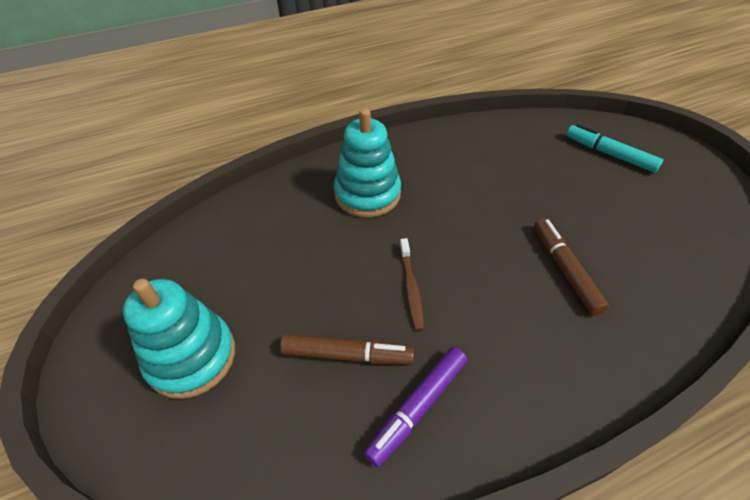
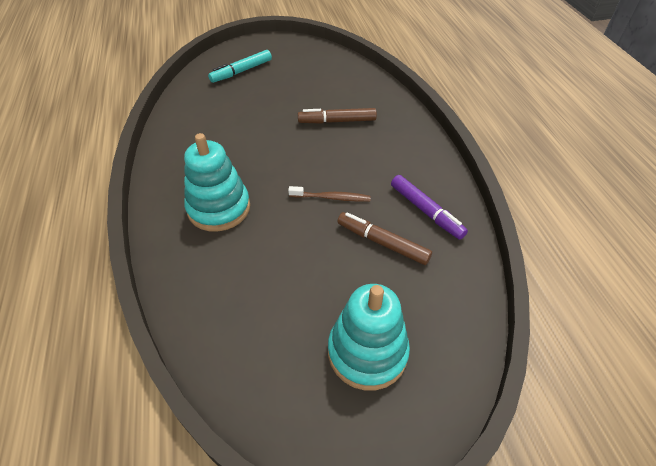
camera: 80 degrees left, 0 degrees up
(347, 355) = (382, 243): brown marker -> brown marker turned 75 degrees counterclockwise

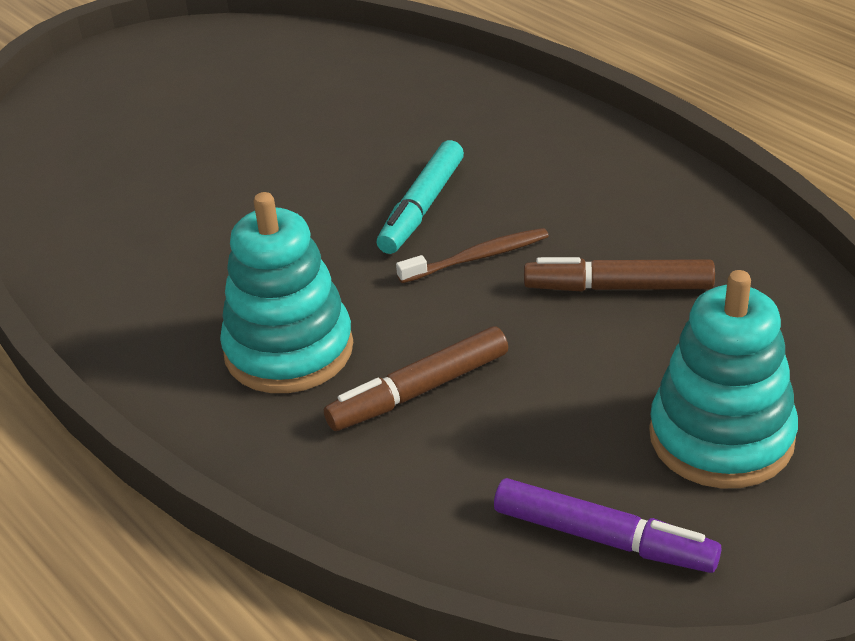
camera: 25 degrees left, 10 degrees down
(241, 71) = (113, 120): turquoise marker -> turquoise marker (422, 207)
(337, 121) = (380, 140): brown marker -> brown marker (419, 391)
(426, 211) = (649, 217): purple marker -> purple marker (603, 538)

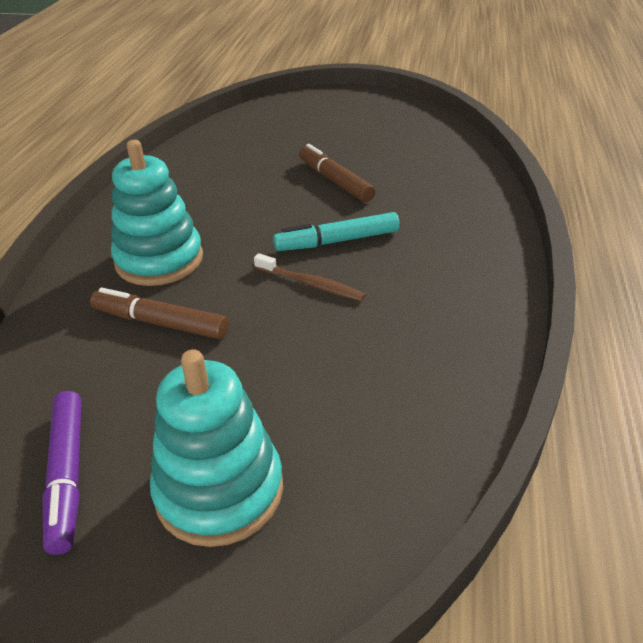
camera: 50 degrees right, 0 degrees up
(618, 287) = (343, 358): brown marker -> brown marker (335, 181)

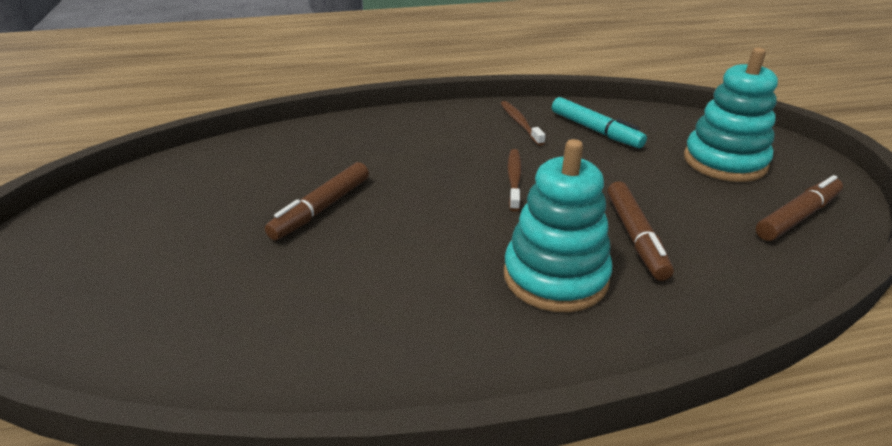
camera: 115 degrees left, 5 degrees down
(67, 475) = (797, 217): purple marker -> brown marker
(337, 241) = (441, 181): turquoise marker -> turquoise marker (595, 130)
(441, 331) = (520, 123): none -> brown toothbrush

